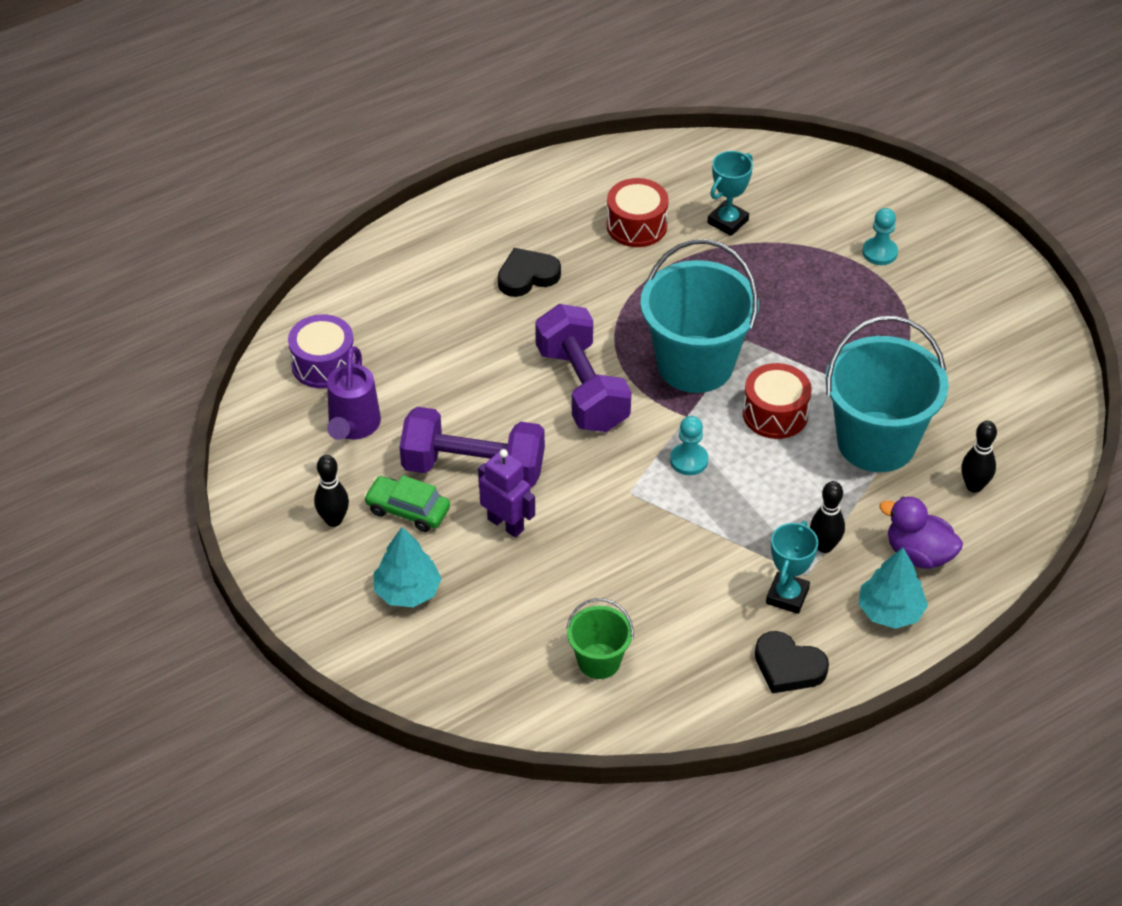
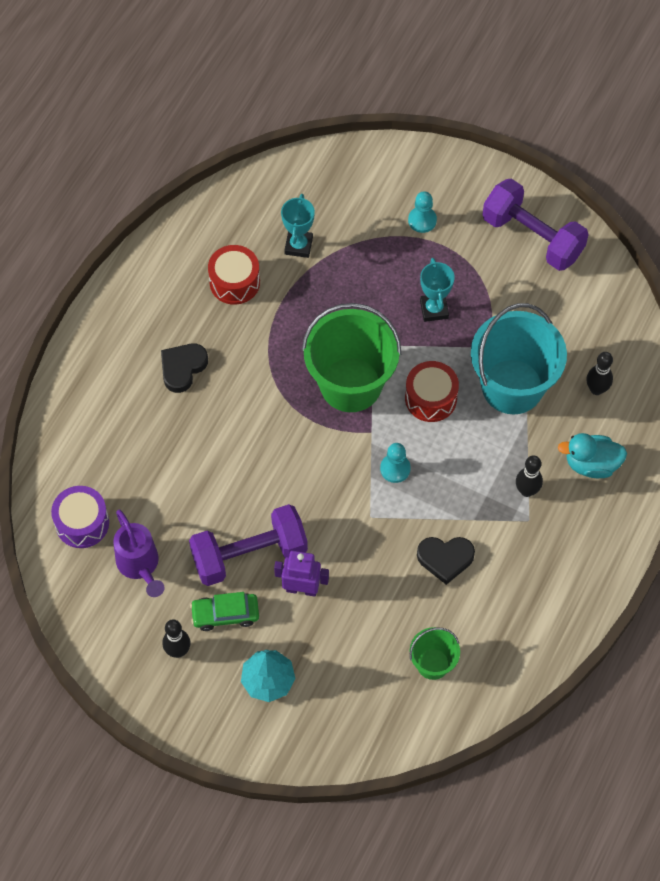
camera: 30 degrees left, 15 degrees up
(582, 388) = (284, 446): purple dumbbell -> purple dumbbell (532, 237)
(695, 364) = (350, 384): turquoise bucket -> green bucket
(787, 596) = (525, 544): turquoise trophy -> turquoise trophy (434, 309)
(788, 667) = (558, 599): black heart -> black heart (445, 559)
(890, 611) = (598, 520): turquoise tree -> none
(918, 554) = (591, 464): purple duck -> turquoise duck

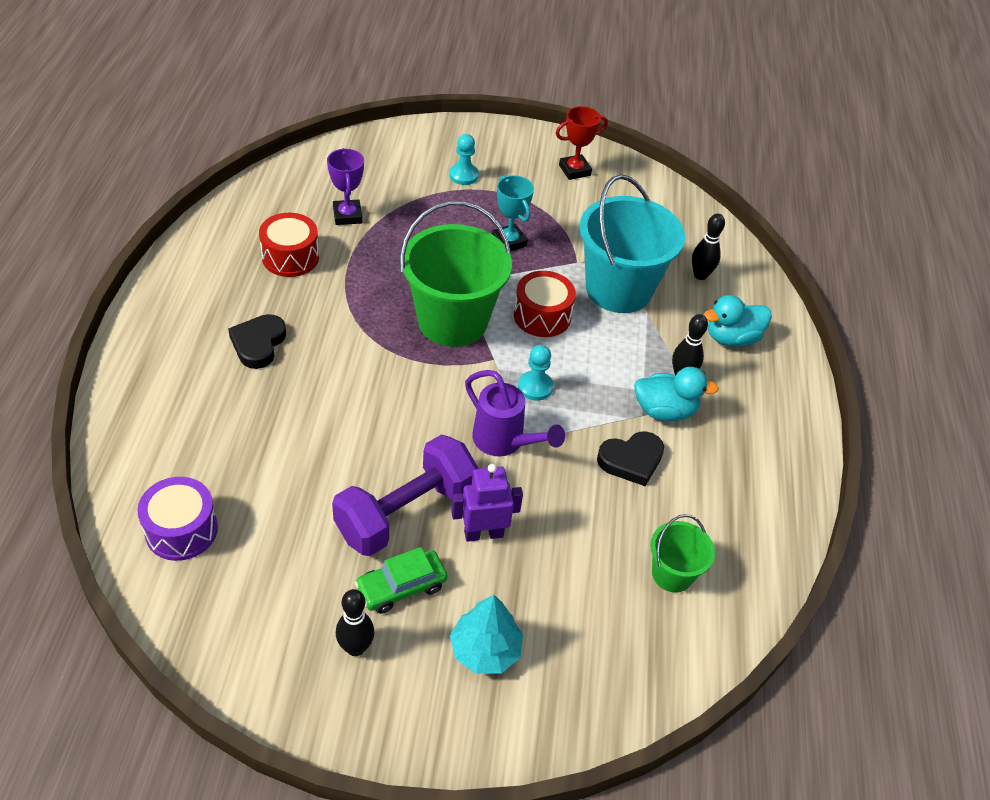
camera: 25 degrees left, 15 degrees down
(140, 566) = (273, 560): purple watering can -> purple watering can (504, 442)
(298, 246) = (347, 215): turquoise trophy -> purple trophy
(495, 520) = (665, 411): none -> turquoise duck
(532, 237) = (574, 170): purple dumbbell -> red trophy

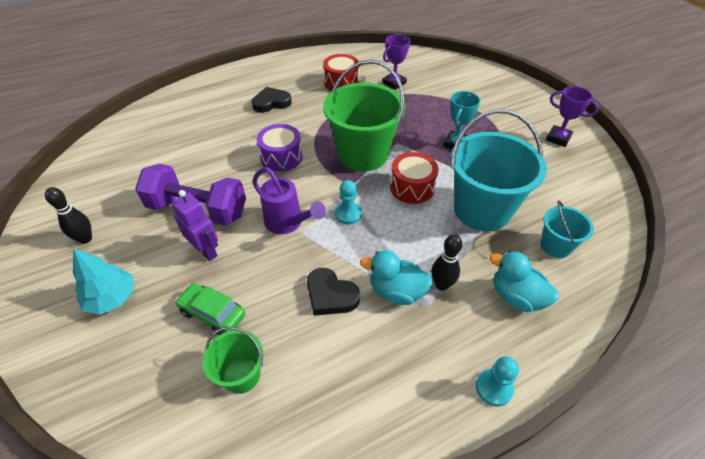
camera: 60 degrees right, 0 degrees up
(181, 530) = (130, 141): purple drum -> purple drum (281, 157)
(401, 587) = (140, 235): green car -> green car (212, 313)
(463, 175) = (483, 102): turquoise pawn -> turquoise pawn (493, 388)
(504, 442) = (288, 223): purple watering can -> purple watering can turned 60 degrees counterclockwise
(574, 170) = (558, 138): red trophy -> purple trophy
(665, 411) = (396, 291): turquoise duck -> turquoise duck turned 135 degrees clockwise
(700, 275) = (555, 246): black bowling pin -> turquoise bucket

